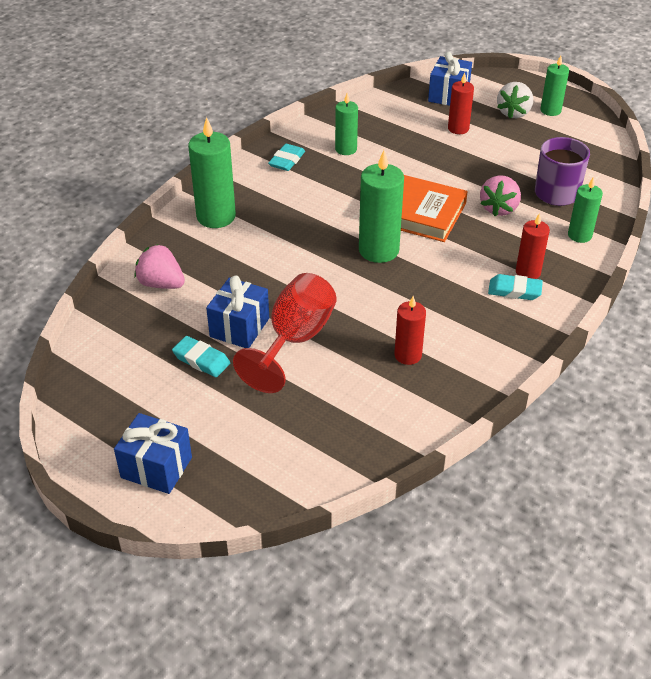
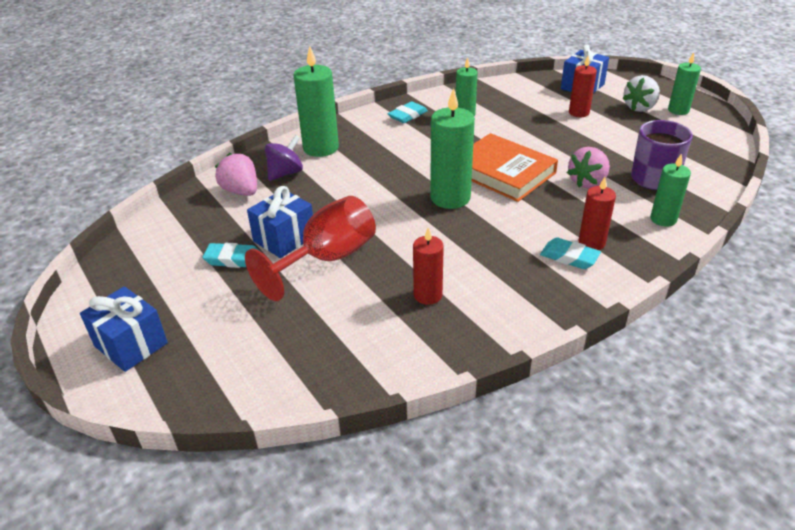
camera: 20 degrees right, 5 degrees down
(196, 254) = (285, 173): none -> purple spinning top
(201, 360) = (233, 259): turquoise eraser -> turquoise eraser turned 45 degrees counterclockwise

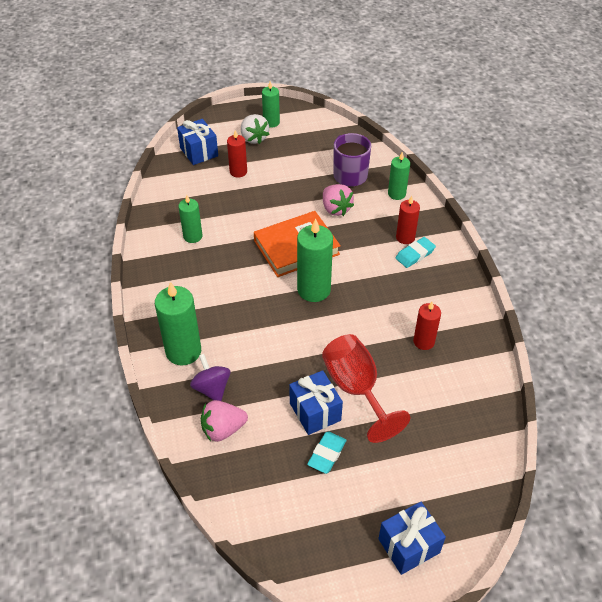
camera: 70 degrees left, 10 degrees up
(407, 115) = (167, 273): turquoise eraser -> none

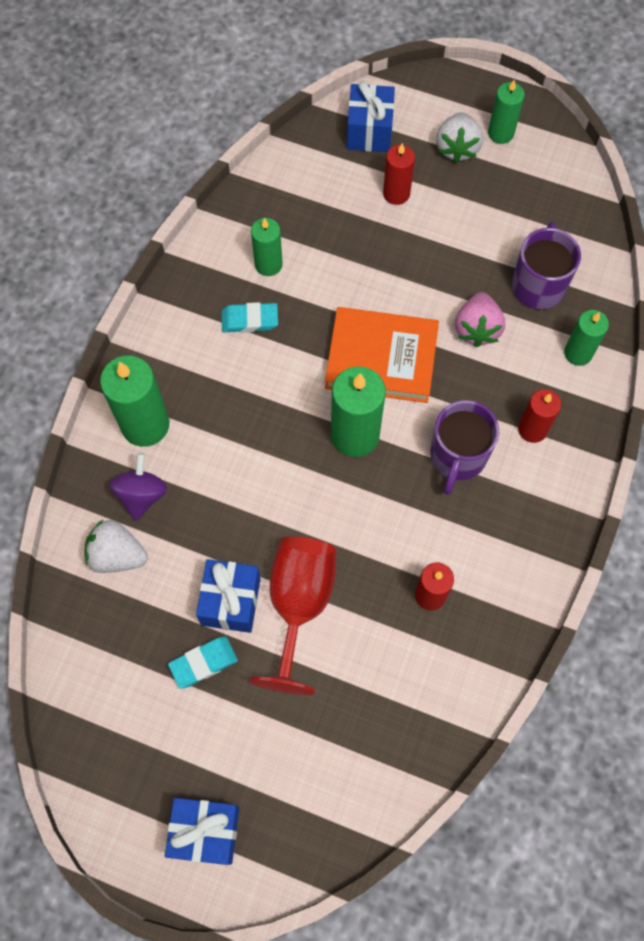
camera: 35 degrees right, 20 degrees up
(223, 429) = (117, 555): pink strawberry -> white strawberry
(378, 270) = (457, 457): none -> purple mug
(415, 254) = (524, 463): turquoise eraser -> turquoise eraser (250, 320)

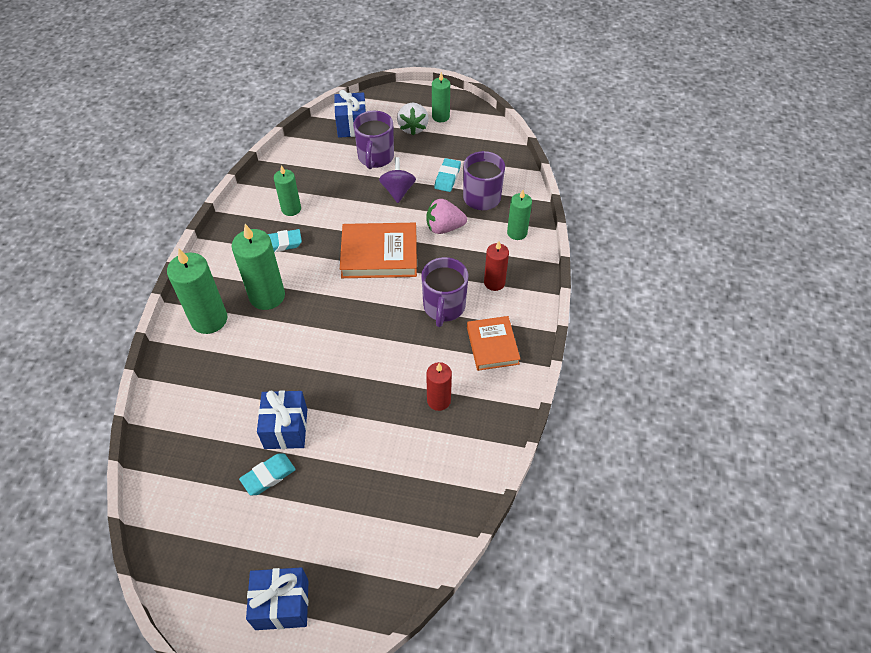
camera: 10 degrees left, 15 degrees down
(117, 555) = (193, 410): white strawberry -> none
(142, 495) = (210, 366): purple spinning top -> purple spinning top (398, 191)
(299, 604) = (339, 422): red goblet -> none
(355, 435) = (367, 304): green candle -> green candle (267, 296)
(396, 193) = (375, 158): red candle -> purple mug
(477, 329) = (444, 228): pink strawberry -> pink strawberry turned 90 degrees clockwise
(494, 244) = (447, 177): none -> turquoise eraser
(513, 526) = (492, 345): none -> orange book

